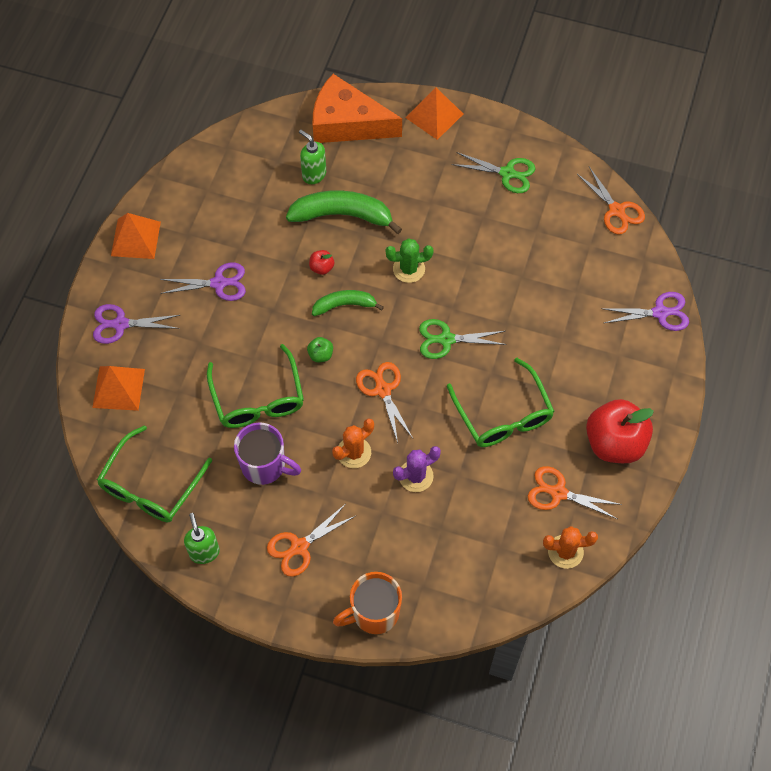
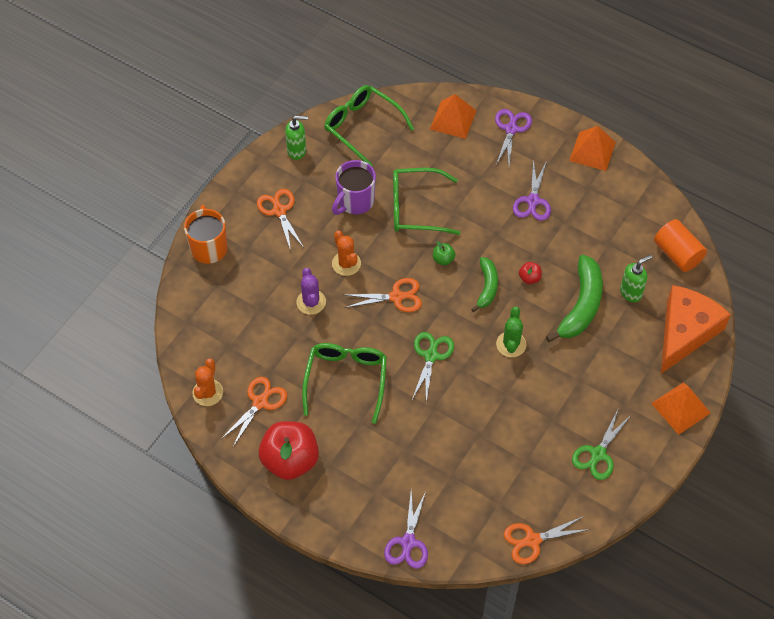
camera: 105 degrees right, 5 degrees down
(254, 142) = (677, 254): none -> orange cylinder
(503, 414) = (346, 380): green glasses -> green glasses turned 105 degrees clockwise

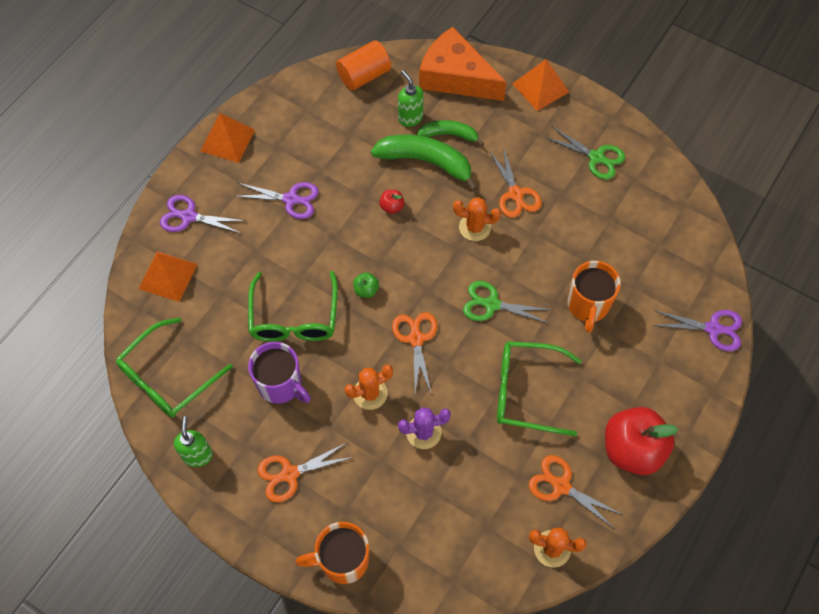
camera: 90 degrees left, 5 degrees up
(431, 435) = (588, 305): none -> orange mug
(487, 287) = (403, 248): green banana -> green banana (449, 135)
(511, 344) = (474, 227): green cactus -> orange cactus
(532, 540) = (695, 217): orange scissors -> orange scissors (515, 194)

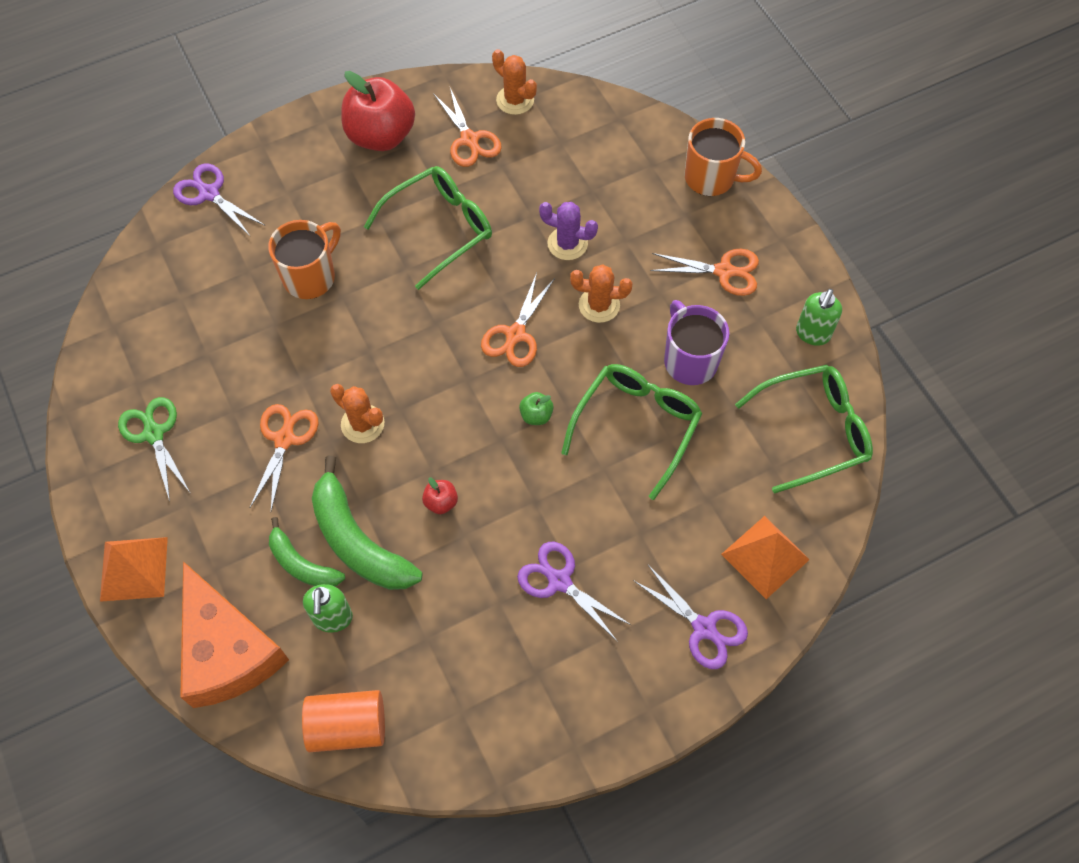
camera: 150 degrees left, 0 degrees up
(227, 140) = (598, 723): orange pyramid -> none
(492, 304) = (409, 329): green scissors -> none
(527, 392) = (439, 229): green glasses -> green glasses turned 75 degrees counterclockwise

